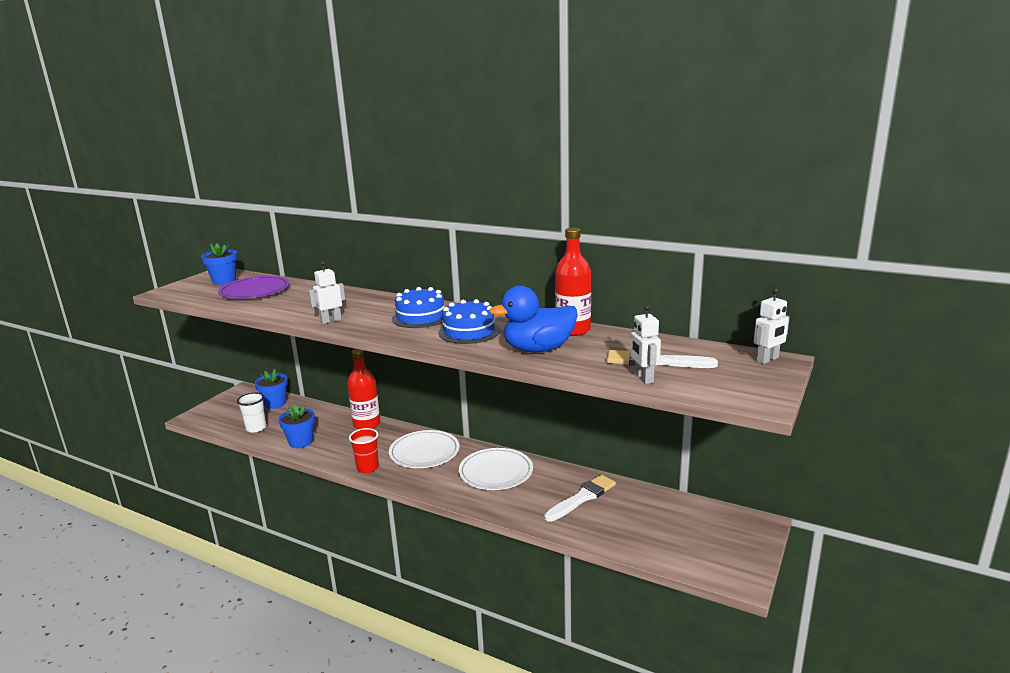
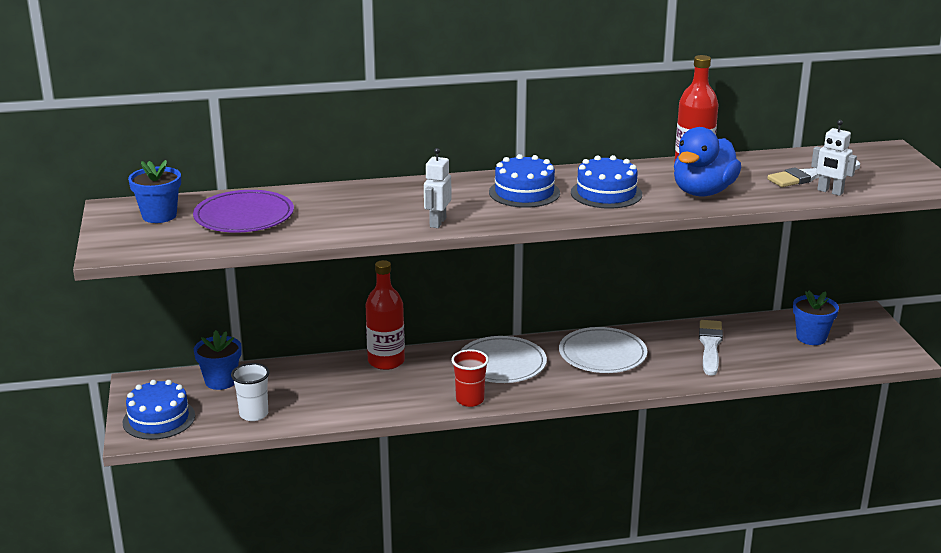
camera: 40 degrees left, 5 degrees up
(216, 413) = (159, 419): none -> blue cake
(301, 442) = (343, 406): blue flower pot -> blue flower pot (811, 337)
(767, 360) = (881, 151): white robot -> none

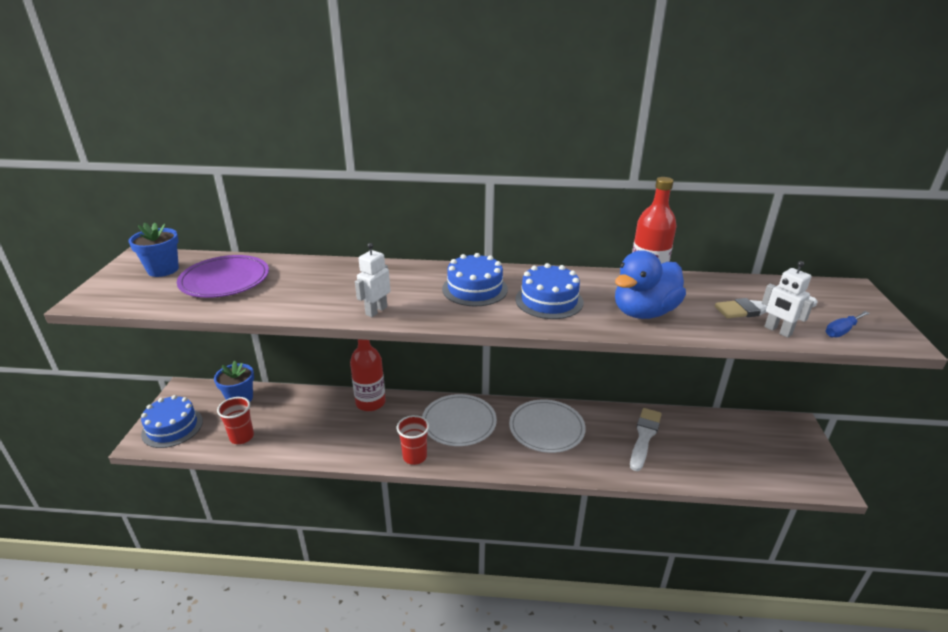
camera: 15 degrees right, 5 degrees up
(254, 414) = (241, 437): white cup -> red cup
(811, 337) = (741, 444): blue flower pot -> none
(885, 185) = (841, 331): none -> blue screwdriver

